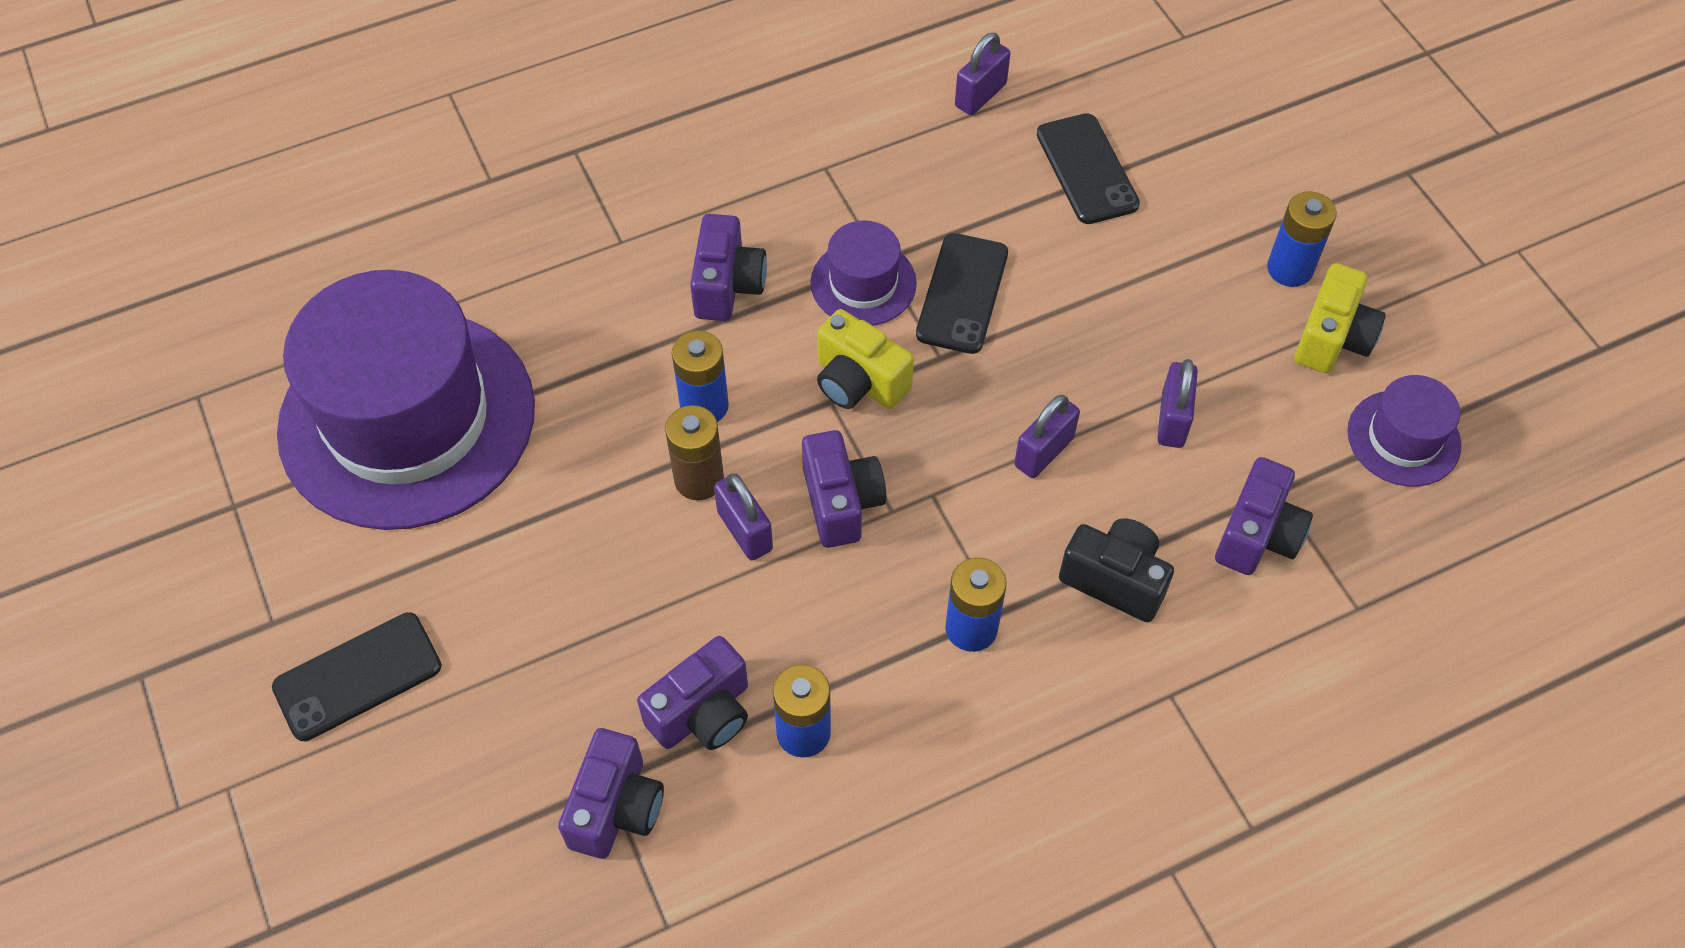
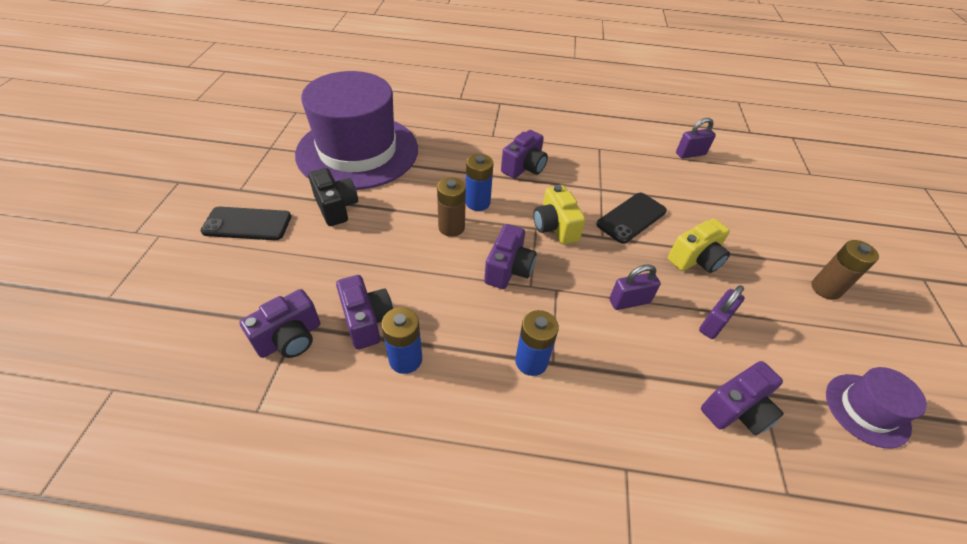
camera: 30 degrees right, 10 degrees down
(702, 713) = (367, 321): purple camera -> purple camera turned 105 degrees counterclockwise
(745, 531) = (454, 257): purple padlock -> none
(863, 283) = (586, 193): purple hat -> none
(1086, 169) = (728, 200): black phone -> none
(1115, 580) = (630, 384): black camera -> black camera (336, 207)
(1290, 269) = (825, 289): blue battery -> brown battery
(1332, 338) = (838, 333): yellow camera -> yellow camera (695, 259)

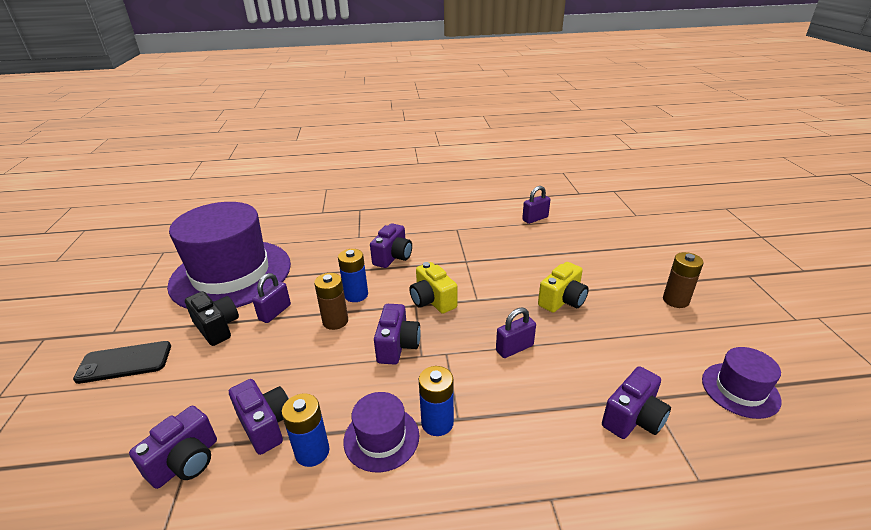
camera: 10 degrees left, 15 degrees down
(473, 363) = (381, 438): none -> purple hat
(631, 218) = (498, 279): black phone -> none
(714, 323) = (593, 350): purple padlock -> purple padlock (275, 312)

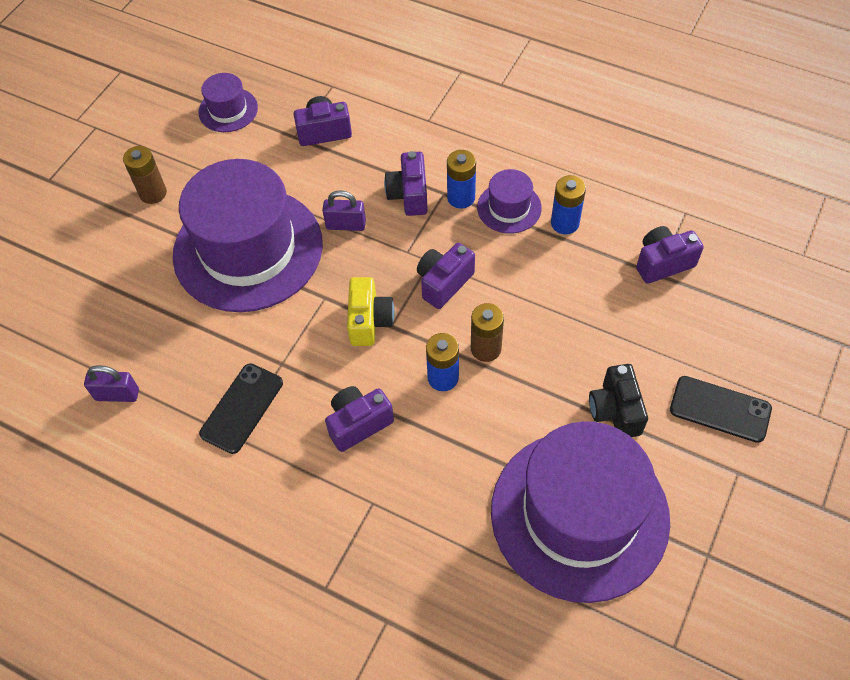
camera: 145 degrees left, 25 degrees up
(266, 425) = (593, 263): purple camera -> purple camera (409, 195)
(275, 312) = (545, 400): purple padlock -> none
(465, 238) = (242, 408): none -> black phone
(562, 300) = (248, 249): yellow camera -> purple hat

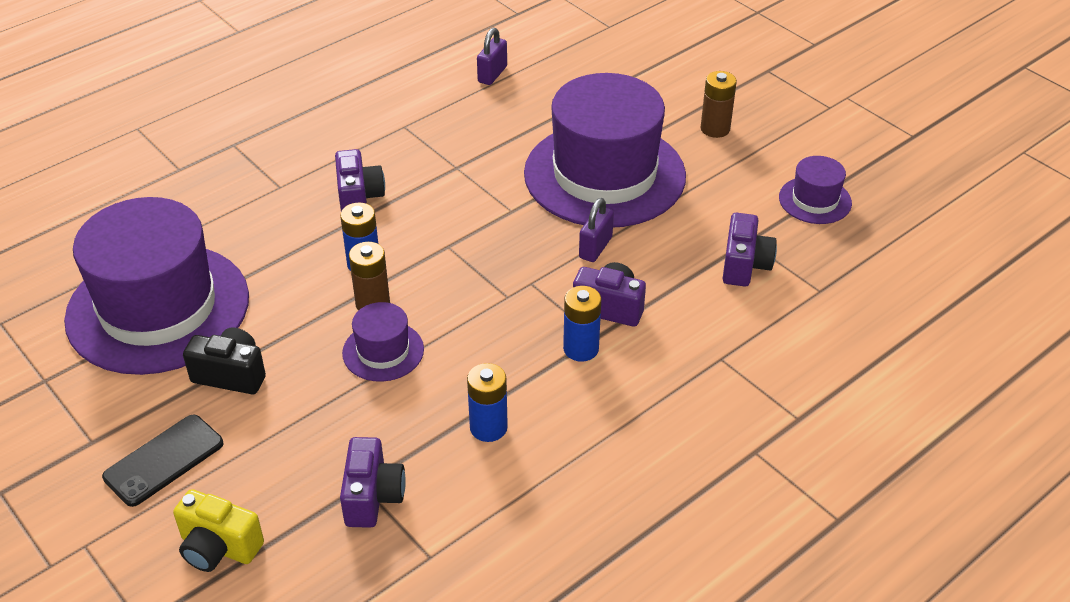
camera: 110 degrees right, 15 degrees down
(242, 408) = (428, 136): black phone -> none
(369, 321) = (463, 233): yellow camera -> yellow camera (219, 547)
(444, 283) = (472, 298): purple camera -> none
(509, 207) = (541, 385): purple hat -> purple hat (383, 351)

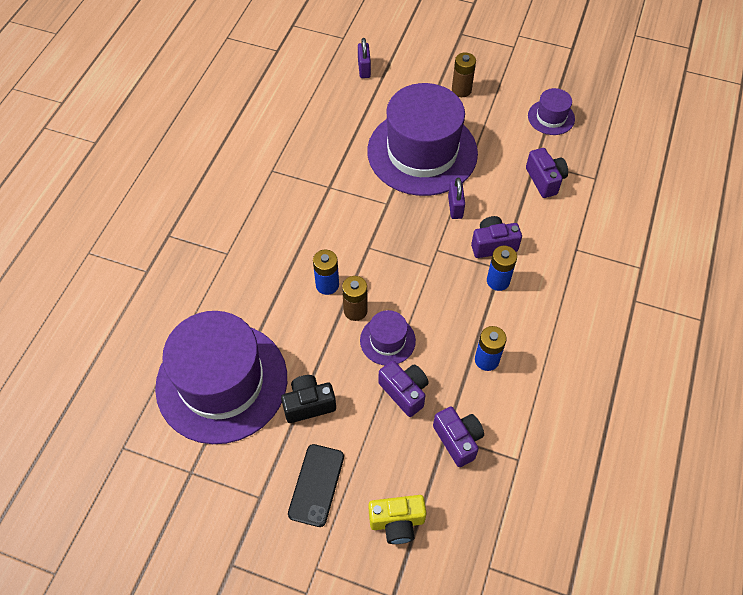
camera: 30 degrees left, 15 degrees up
(359, 198) = (286, 238): purple camera -> purple camera (404, 392)
(492, 74) = (297, 106): purple padlock -> purple padlock (364, 69)

